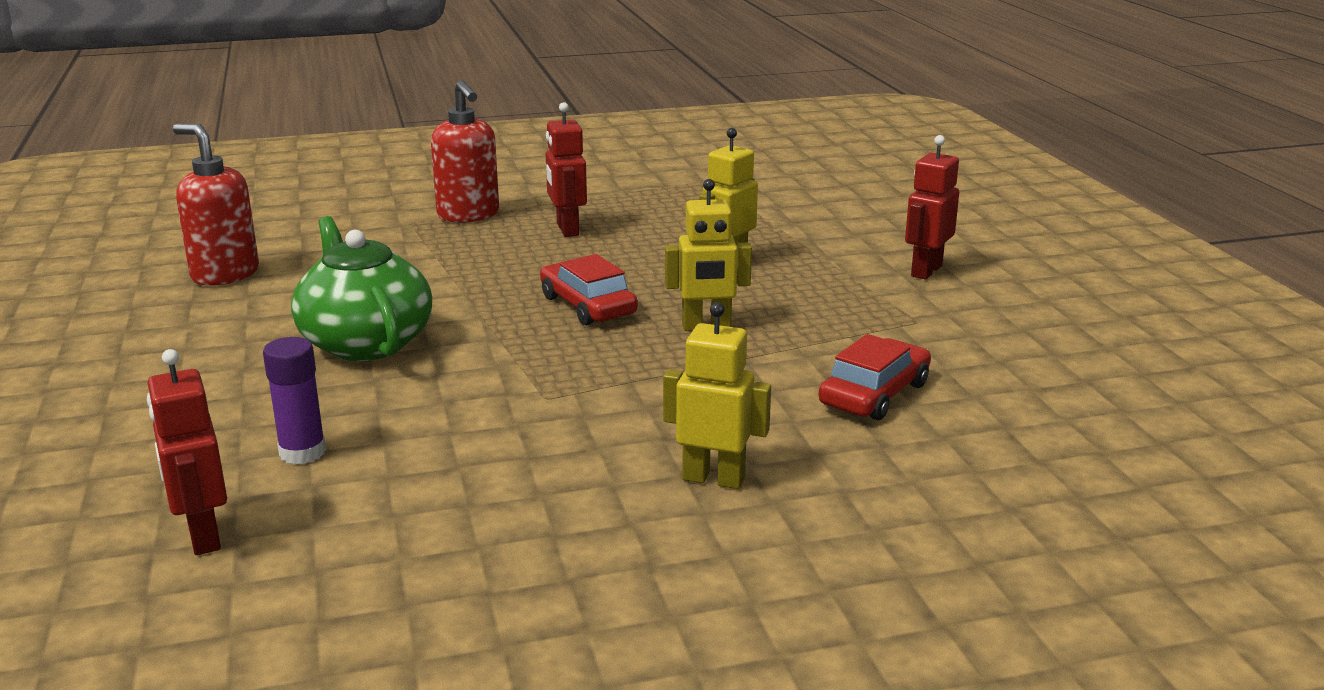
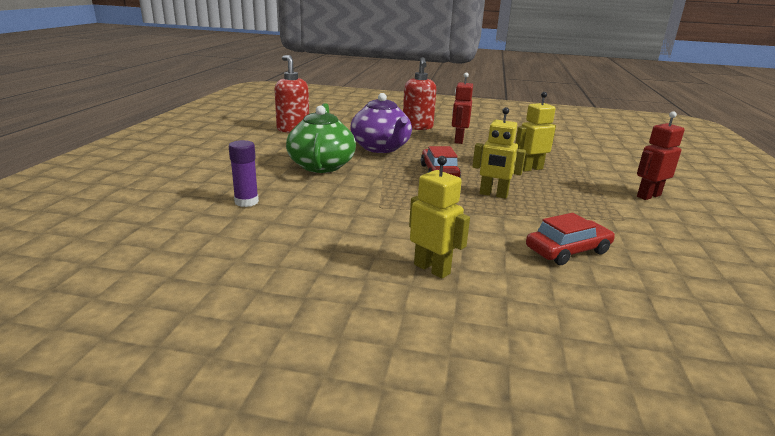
camera: 25 degrees right, 0 degrees up
(203, 536) = (167, 225): red robot -> none
(442, 278) = (381, 148): none -> purple teapot

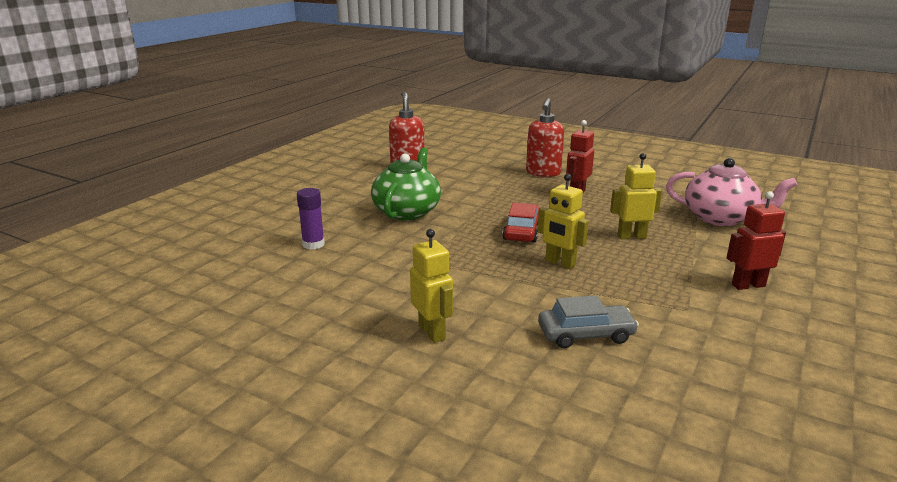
camera: 20 degrees right, 0 degrees up
(381, 148) = (482, 196): purple teapot -> none
(568, 250) = (585, 334): red car -> grey car
(581, 150) = (720, 218): none -> pink teapot

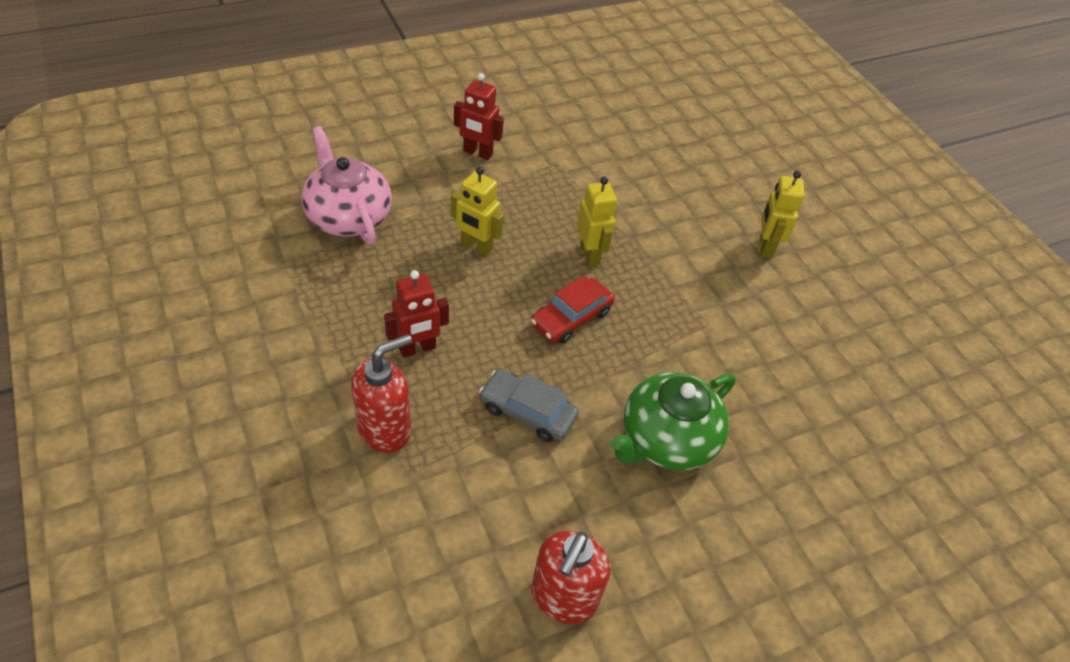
camera: 150 degrees left, 25 degrees up
(313, 244) = (818, 431): purple glue stick -> none
(585, 334) = (656, 186): grey car -> grey car (527, 412)

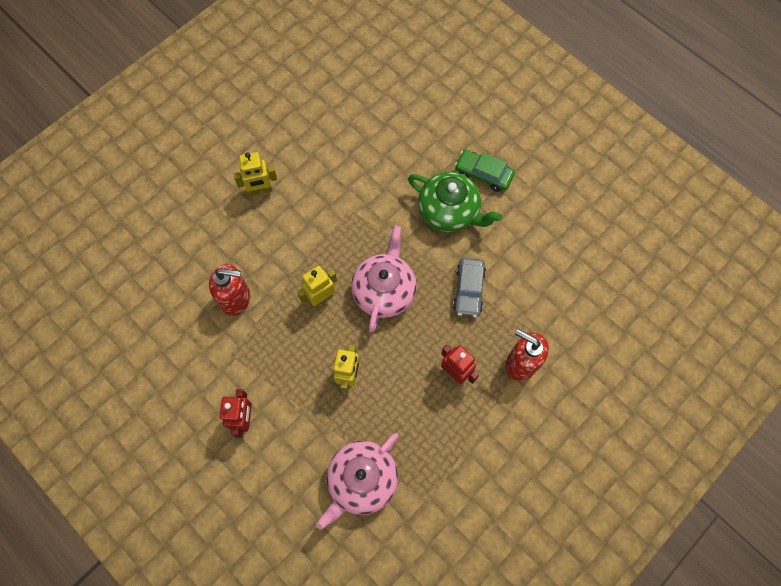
camera: 105 degrees left, 20 degrees up
(563, 598) = (567, 233): red soap dispenser -> red soap dispenser (236, 299)
(571, 318) = (384, 291): red car -> pink teapot
(721, 516) = (483, 174): none -> green car

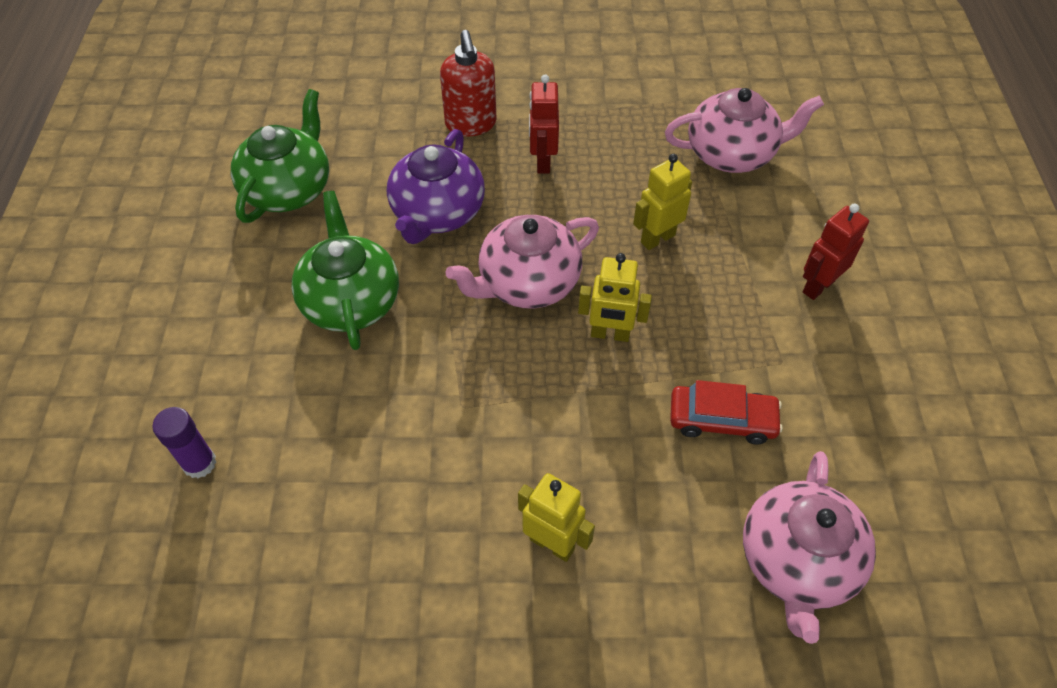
camera: 135 degrees left, 15 degrees down
(161, 263) = (797, 561): none -> pink teapot
(236, 299) = (722, 420): red soap dispenser -> red car
(420, 105) = (199, 463): none -> purple glue stick
(468, 290) = (437, 213): grey car -> purple teapot
(483, 174) = (257, 307): green car -> none
(552, 237) = (289, 189): none -> green teapot

